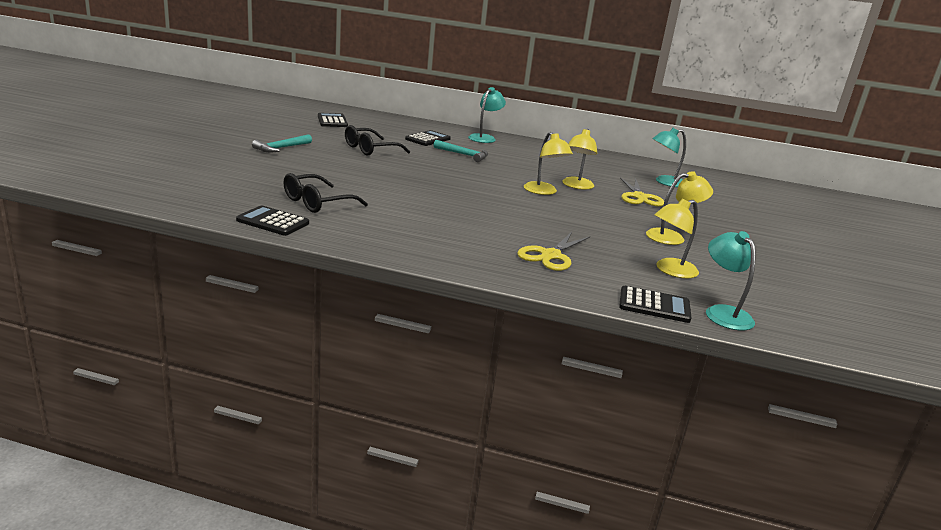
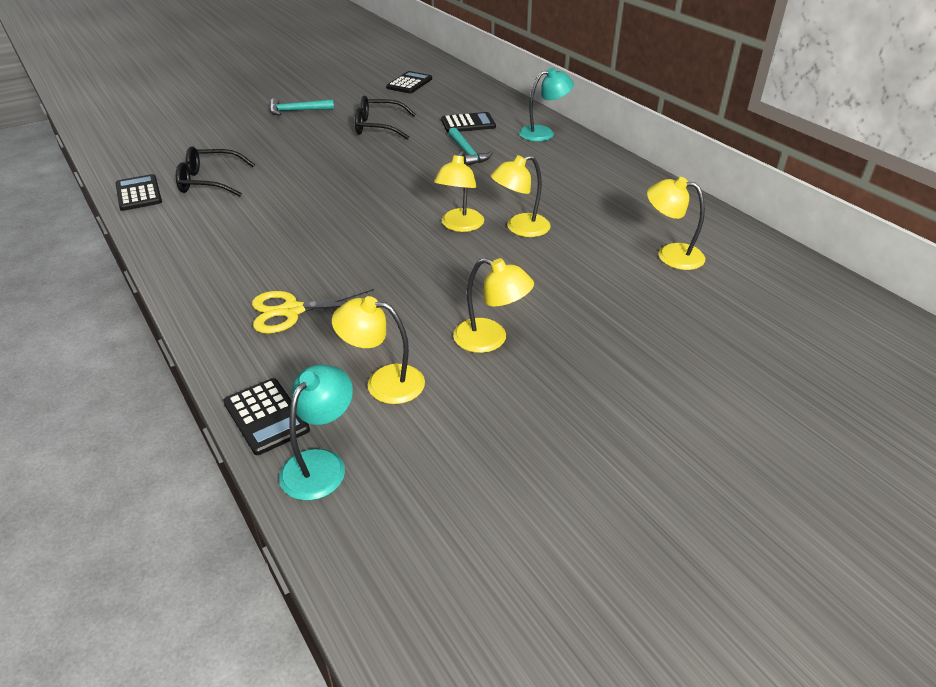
camera: 45 degrees right, 15 degrees up
(639, 197) = (575, 267): yellow scissors -> none
(664, 182) = (670, 255): turquoise lamp -> yellow lamp

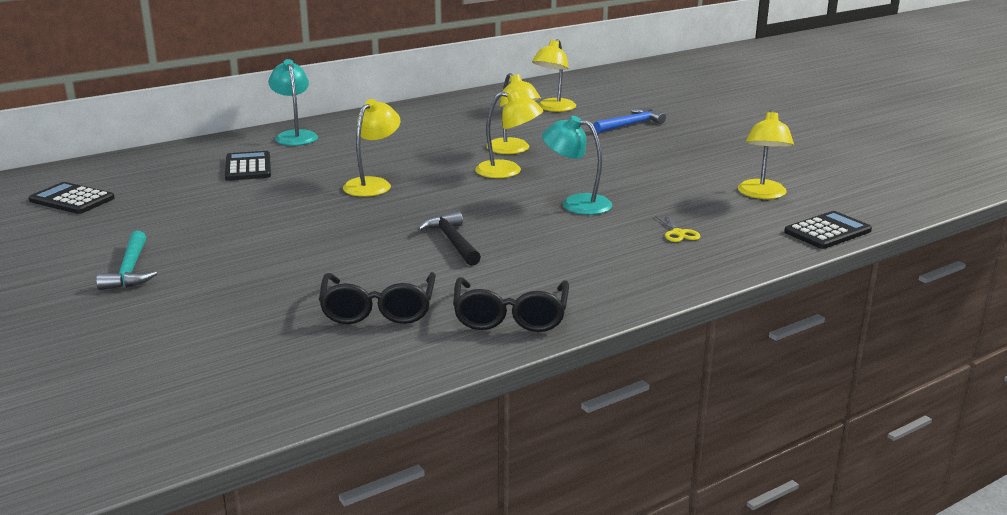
camera: 90 degrees left, 15 degrees down
(138, 193) = (408, 360): black calculator -> none
(292, 311) = (678, 233): yellow scissors -> yellow scissors, size x0.52
(307, 203) = (452, 241): none -> black hammer
(321, 464) = (863, 210): turquoise lamp -> turquoise lamp (576, 203)
(378, 127) = (231, 213): black glasses -> black glasses (510, 316)
(467, 153) = (335, 168): turquoise hammer -> none
(490, 339) = (690, 162): yellow lamp -> yellow lamp (373, 184)
(624, 306) = (630, 124): none -> blue hammer

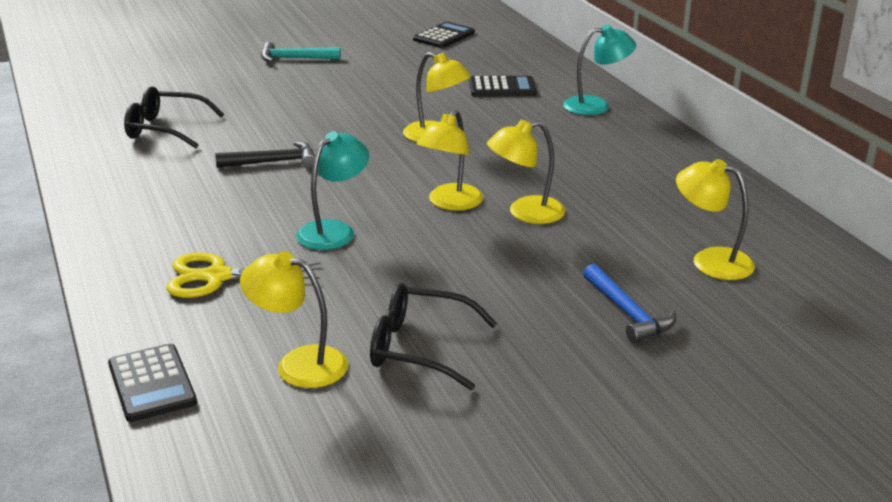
camera: 100 degrees right, 5 degrees up
(510, 316) = (111, 173): black glasses -> black glasses (419, 348)
(678, 233) = (216, 277): yellow scissors -> yellow scissors, size x1.93

